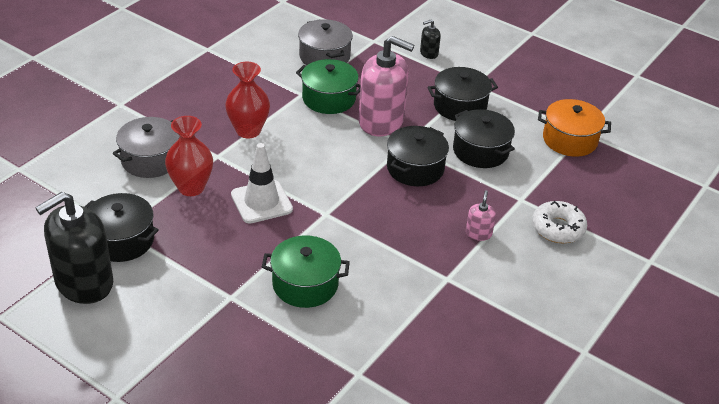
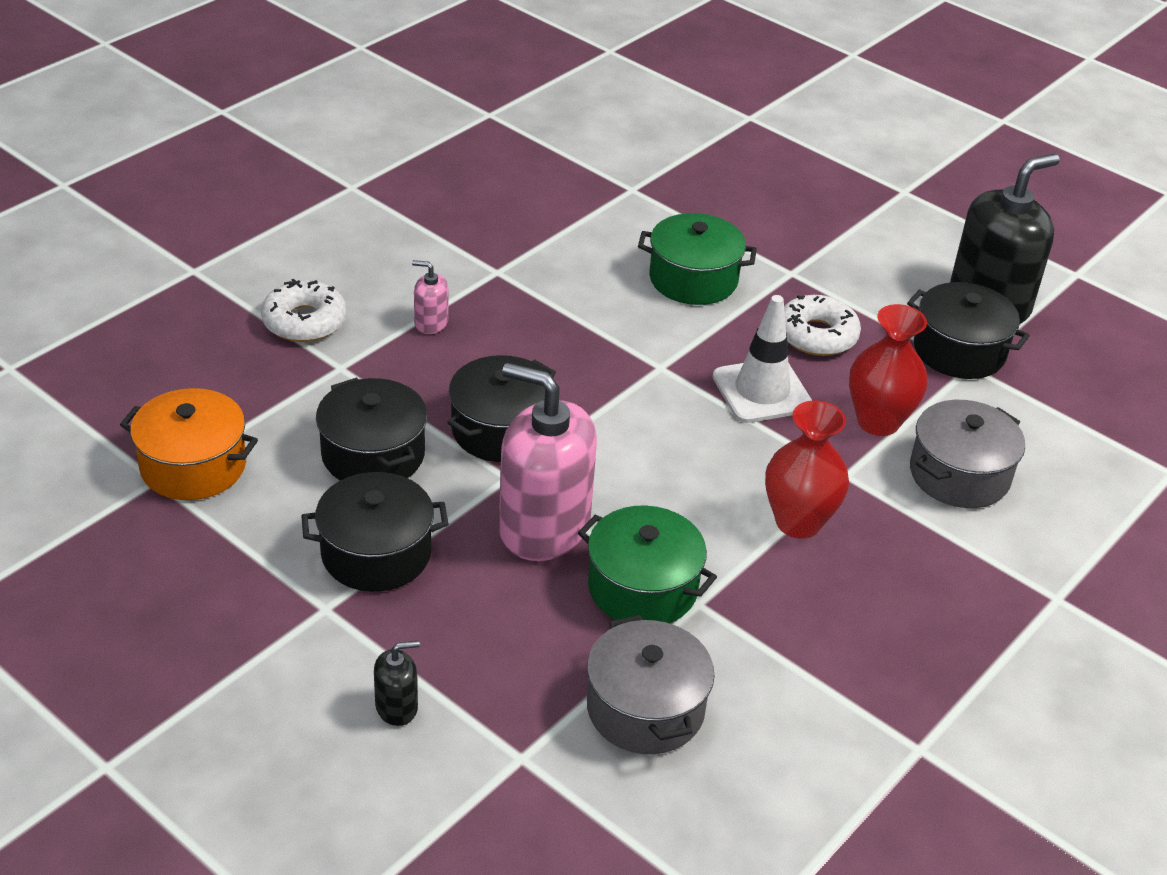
camera: 175 degrees left, 0 degrees up
(220, 244) = (817, 335): none -> white donut
(478, 233) = (431, 323): pink soap dispenser -> pink soap dispenser turned 90 degrees clockwise

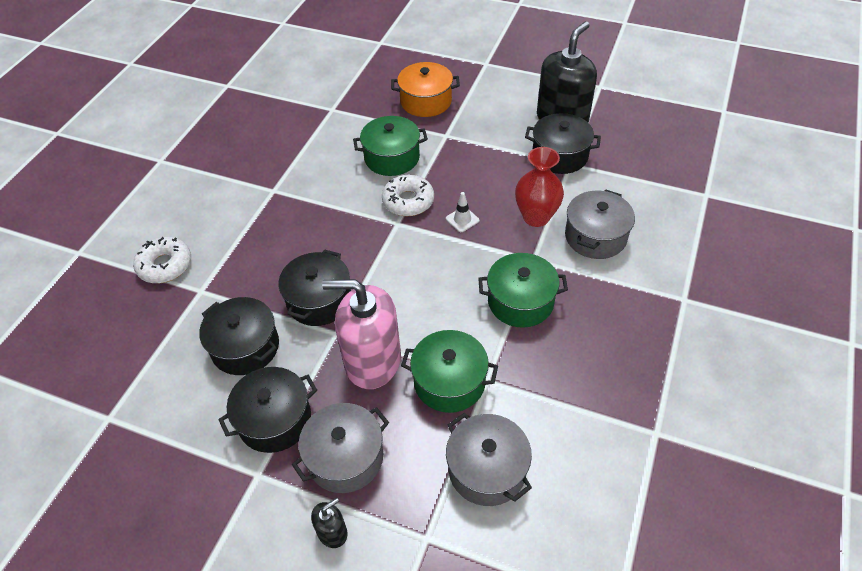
camera: 15 degrees left, 10 degrees up
(193, 466) = (129, 398): orange pot -> orange pot (426, 101)
(431, 323) = (246, 239): pink soap dispenser -> none
(453, 628) = (345, 457): none -> grey pot
(762, 391) = (462, 219): white traffic cone -> white traffic cone, size x0.51
(798, 522) = (520, 301): red vase -> green pot
(817, 335) = (477, 172): white donut -> white donut (408, 201)

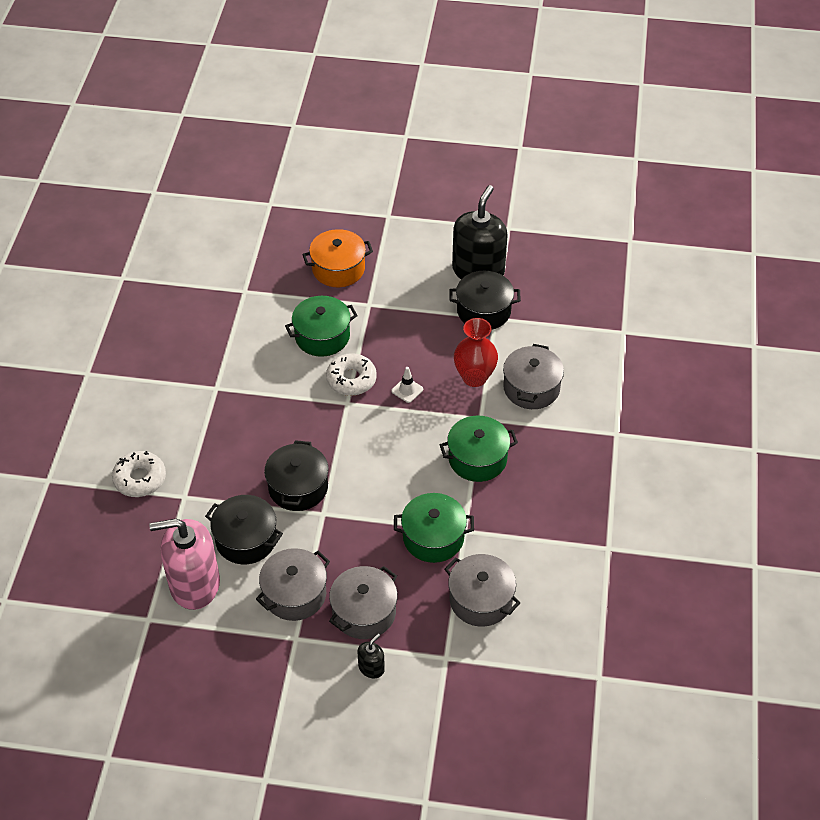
camera: 15 degrees left, 0 degrees up
(275, 420) = (295, 594): black pot -> grey pot
(372, 361) = (362, 531): pink soap dispenser -> pink soap dispenser (194, 584)

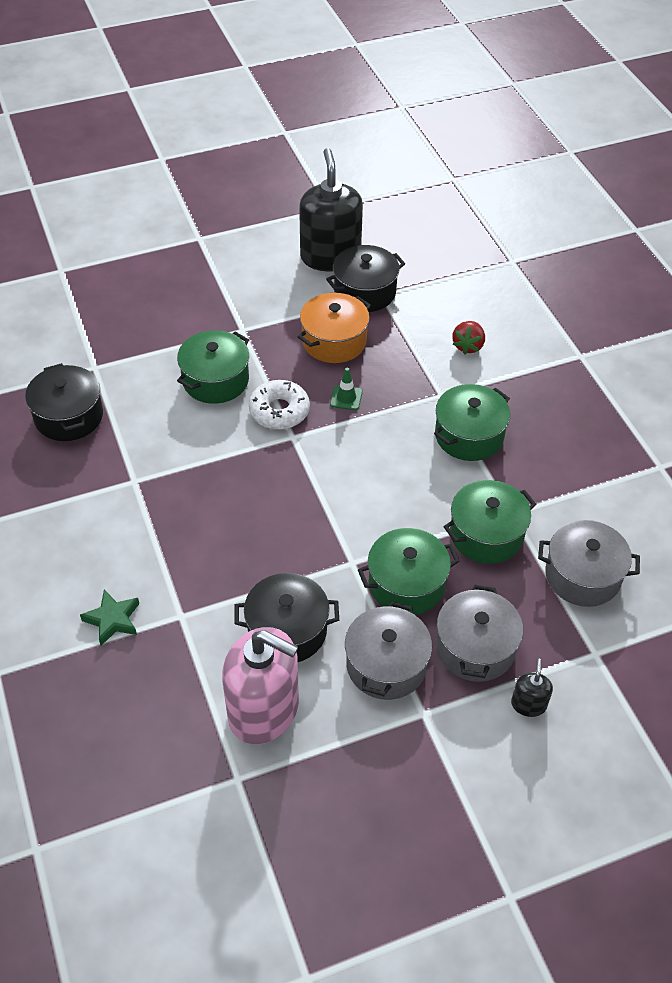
camera: 30 degrees left, 0 degrees up
(140, 479) = (113, 620): white donut -> green star
(194, 584) = (264, 710): pink soap dispenser -> pink soap dispenser turned 120 degrees counterclockwise
(298, 487) = (304, 547): black pot -> black pot (69, 416)
(338, 269) = (183, 307): orange pot -> orange pot (334, 341)
(349, 546) = (406, 584): none -> green pot
(407, 390) = (346, 398): white traffic cone -> green traffic cone
(474, 377) = (404, 358): red vase -> none
(531, 388) = (468, 346): grey pot -> red strawberry

